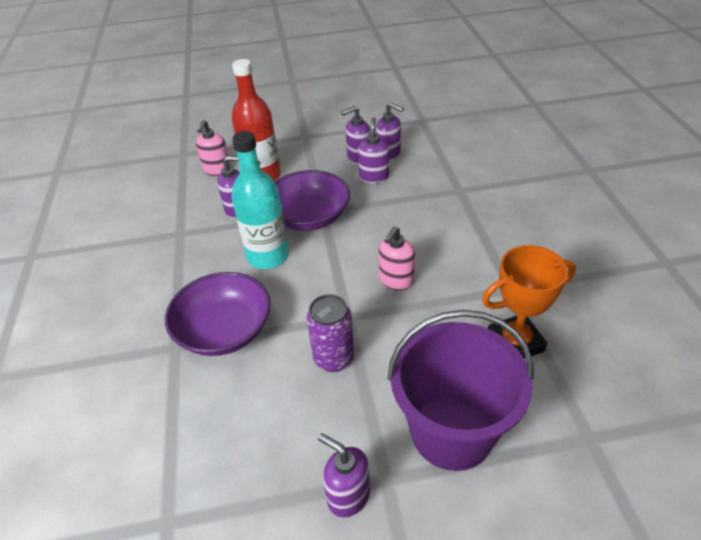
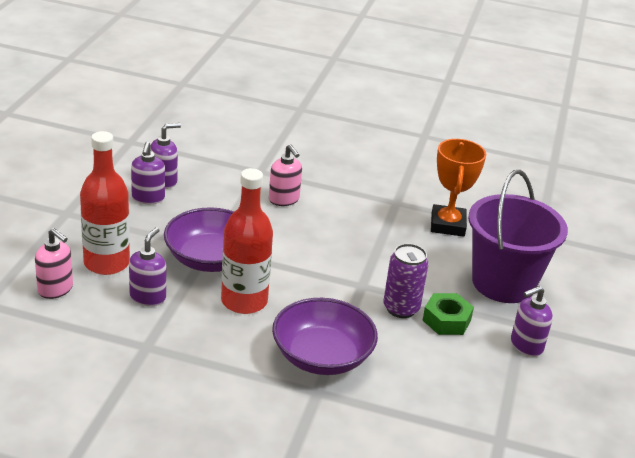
camera: 70 degrees left, 10 degrees down
(268, 256) = (244, 301): turquoise bottle -> red bottle
(341, 402) = (446, 320): none -> green nut
(374, 176) = (189, 202): purple soap dispenser -> none
(396, 280) = (341, 247): pink soap dispenser -> pink soap dispenser (284, 200)

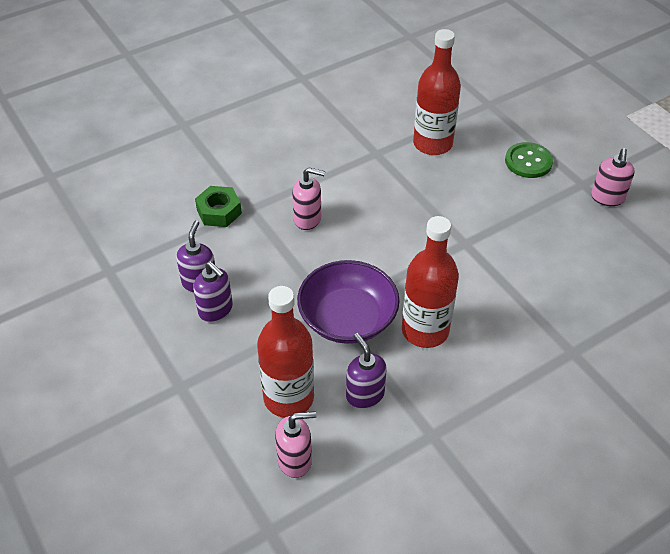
camera: 45 degrees left, 15 degrees up
(322, 356) = (533, 323): purple bowl -> none
(401, 308) = (512, 238): purple can -> none
(446, 320) = (546, 221): green nut -> green nut (219, 211)
(447, 225) = (432, 144): orange trophy -> red bottle
(503, 283) = (528, 161): purple bucket -> green button
(526, 345) = (607, 198): purple soap dispenser -> pink soap dispenser

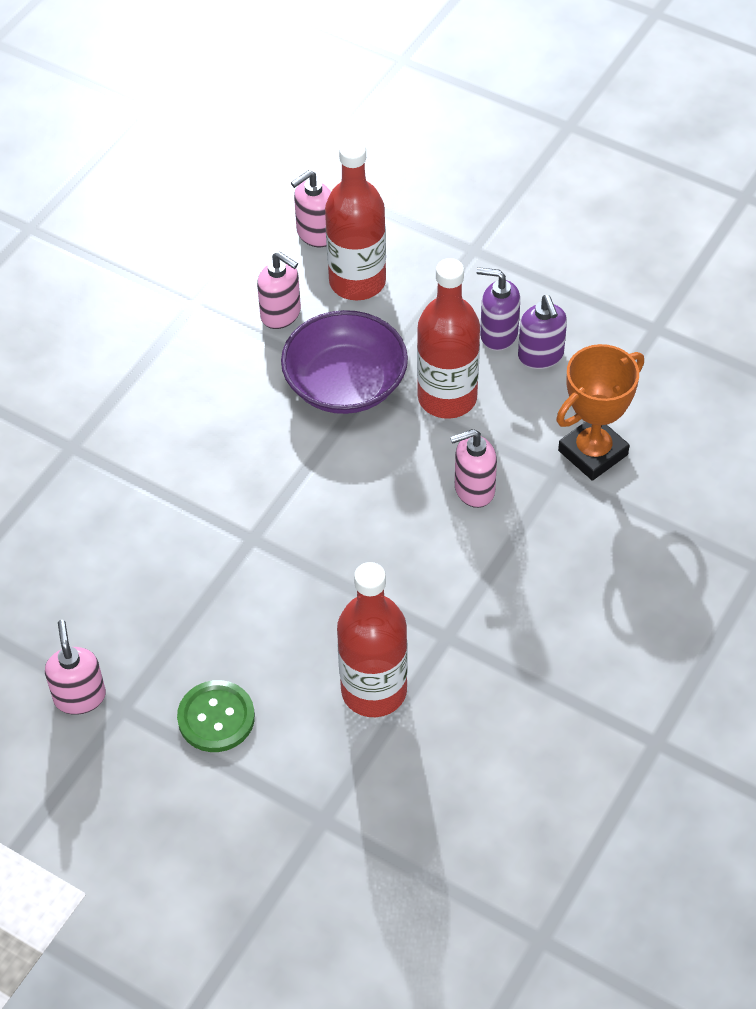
camera: 155 degrees right, 5 degrees up
(219, 211) = (593, 453): green nut -> orange trophy
(365, 395) = (281, 314): purple soap dispenser -> pink soap dispenser
(425, 330) = (250, 405): red bottle -> red bottle (447, 397)

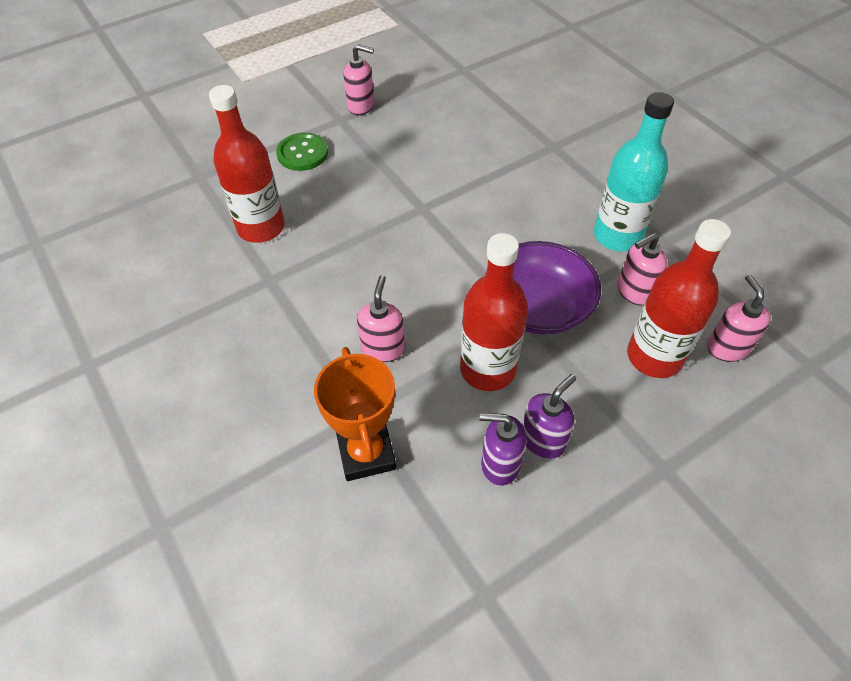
camera: 115 degrees right, 0 degrees up
(205, 347) = (617, 236): none -> turquoise bottle

